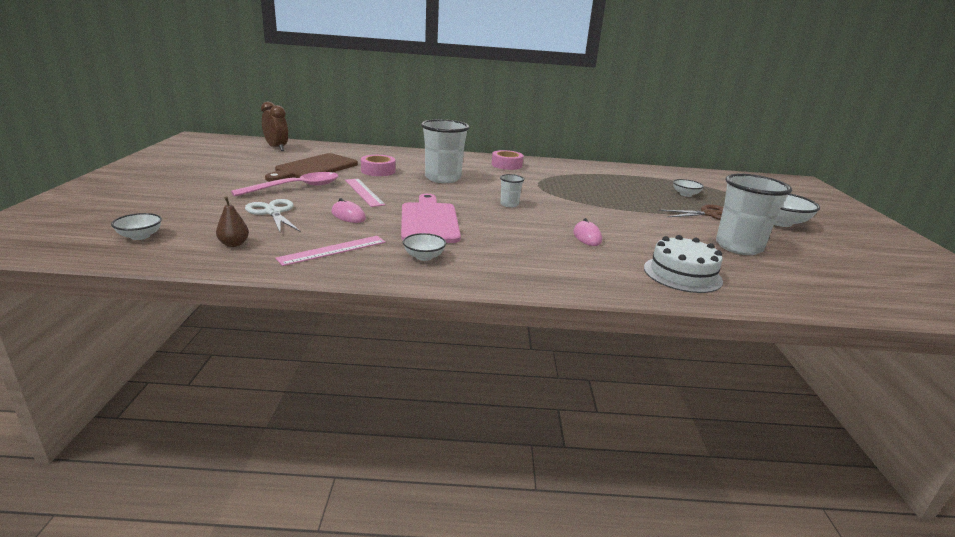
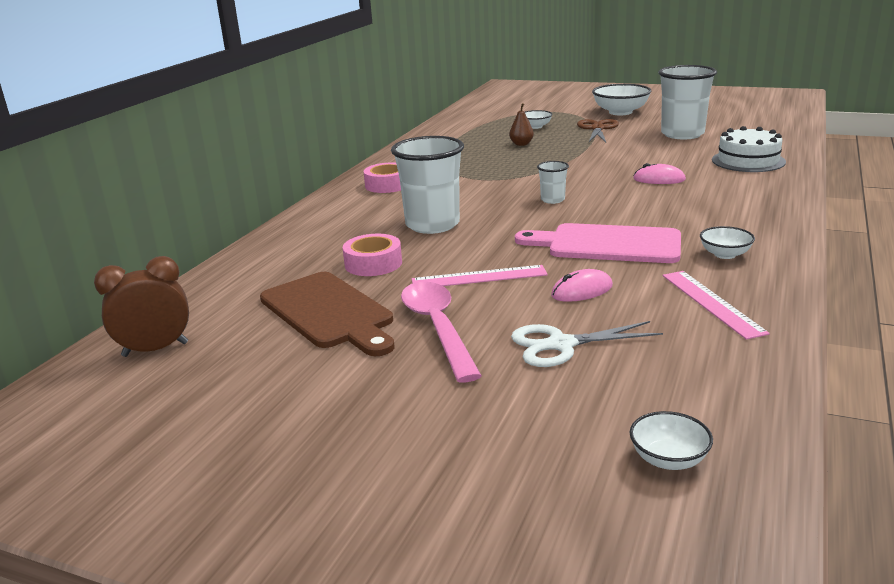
camera: 65 degrees left, 0 degrees up
(234, 244) = (697, 371): brown pear -> brown pear (521, 144)

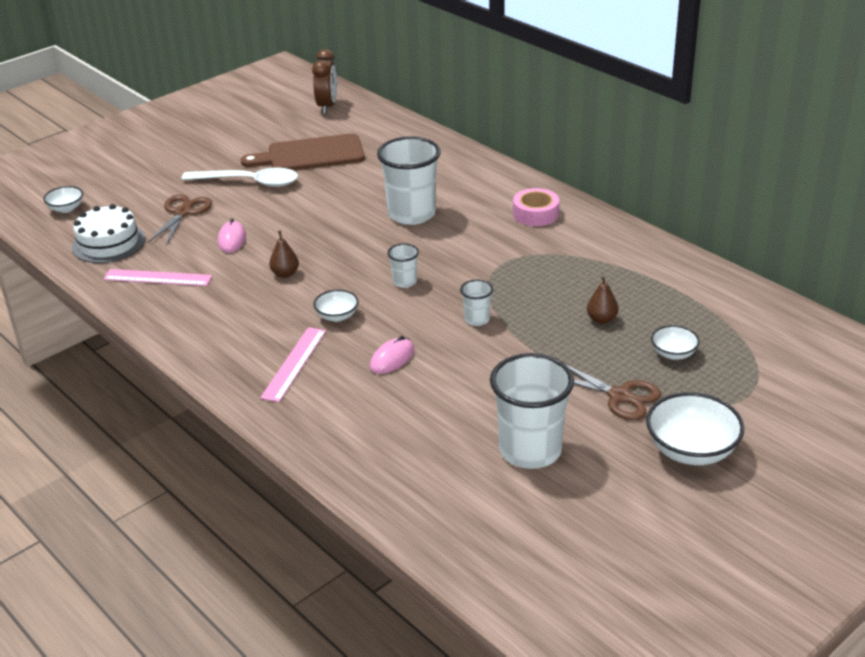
camera: 115 degrees right, 10 degrees up
(373, 263) = (365, 179): pink tape -> none
(437, 327) = (249, 182): pink spoon -> white spoon
(479, 277) = (296, 210): pink ruler -> pink ruler (294, 363)
(561, 345) = (183, 213): white scissors -> brown scissors
(571, 170) = (477, 319): none -> white cup
(607, 244) = (285, 274): pink cutting board -> brown pear
(725, 254) = (207, 315): white bowl -> white bowl (337, 316)
(748, 161) = (382, 444): white cake -> white cake (108, 243)

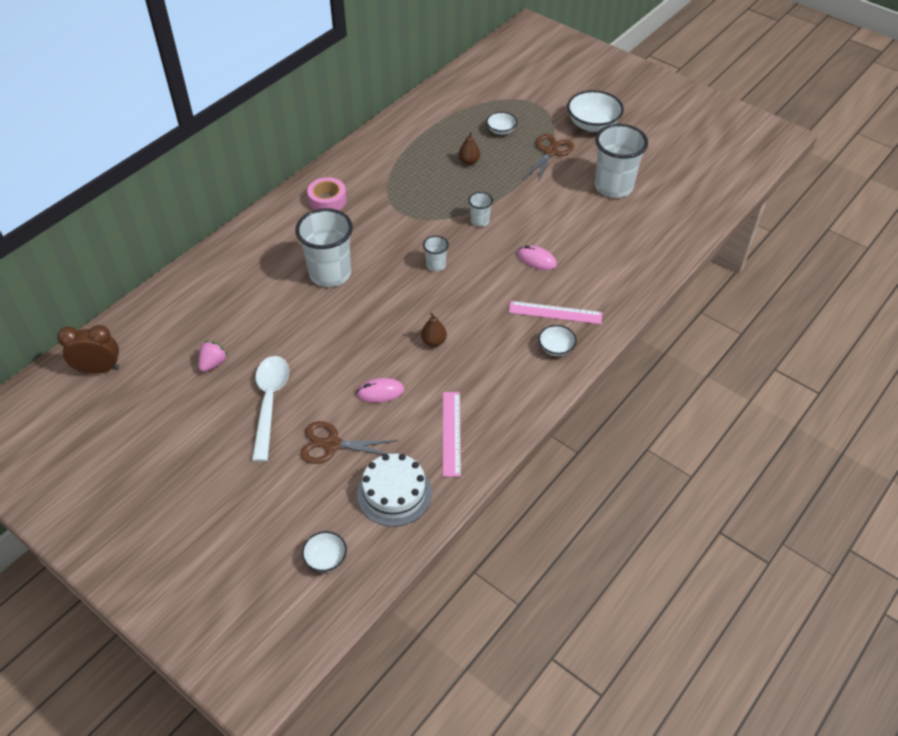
camera: 100 degrees left, 15 degrees up
(310, 155) = (213, 363): brown cutting board -> pink strawberry
(337, 316) = (489, 298): white bowl -> white bowl (556, 348)

